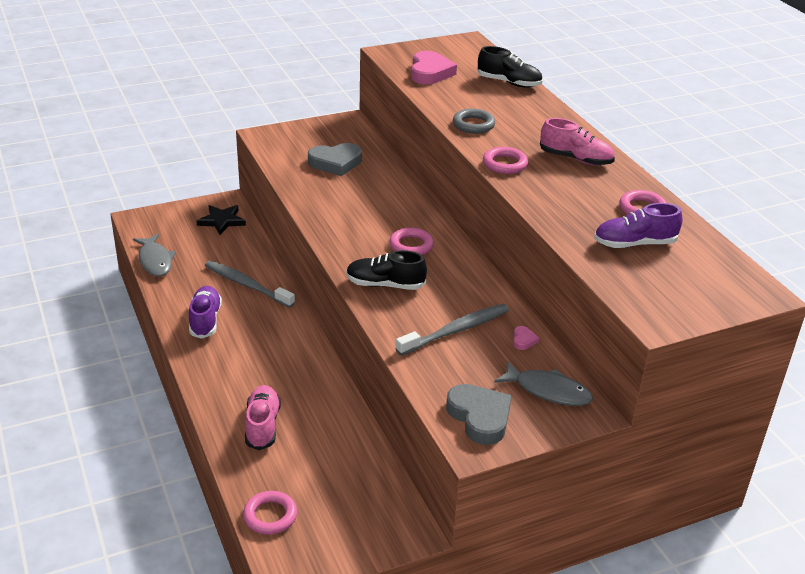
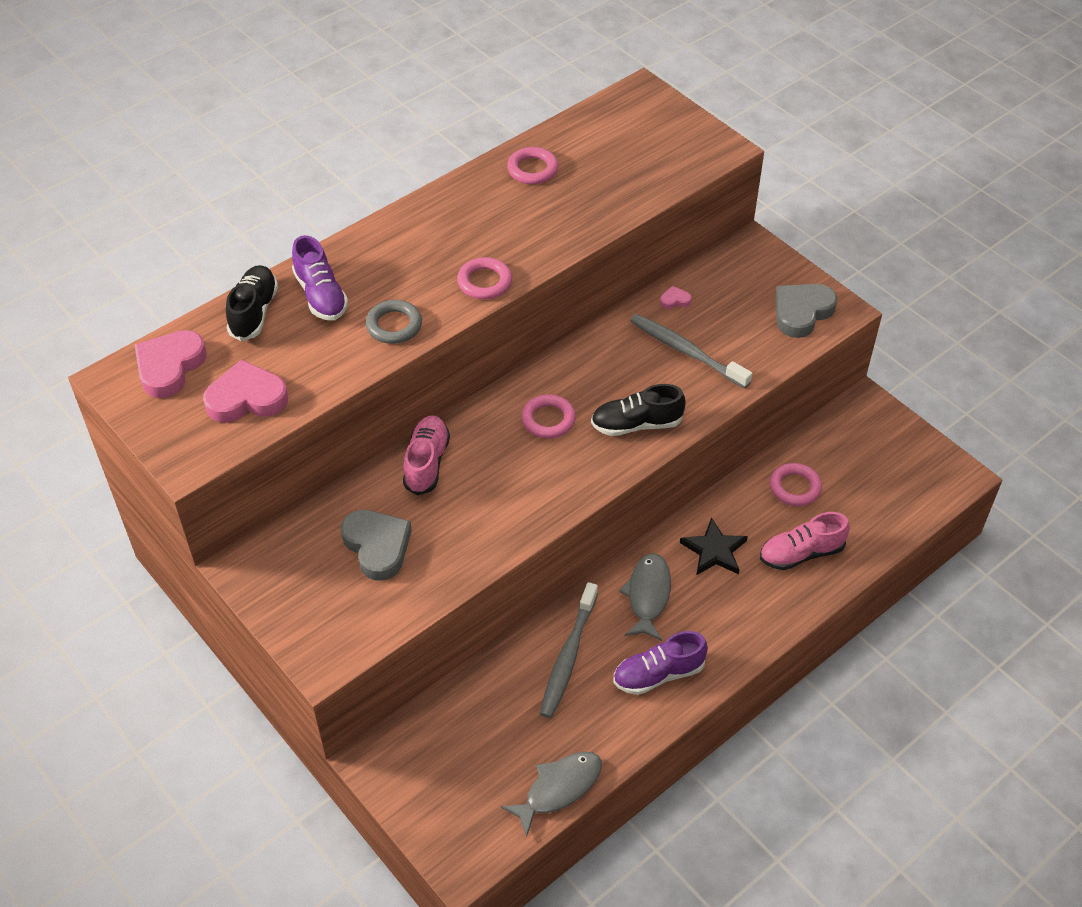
camera: 105 degrees left, 15 degrees up
(222, 221) = (428, 745): black star -> black star (714, 550)
(270, 516) = (909, 508): pink ring -> pink ring (795, 487)
(385, 285) = (636, 424): black shoe -> black shoe turned 90 degrees clockwise
(470, 55) = (170, 367): none -> pink heart
(548, 391) = (740, 274): grey fish -> grey fish (648, 595)
(575, 159) = (445, 227): pink shoe -> pink shoe (426, 463)
(634, 244) = (603, 170): purple shoe -> purple shoe (321, 295)

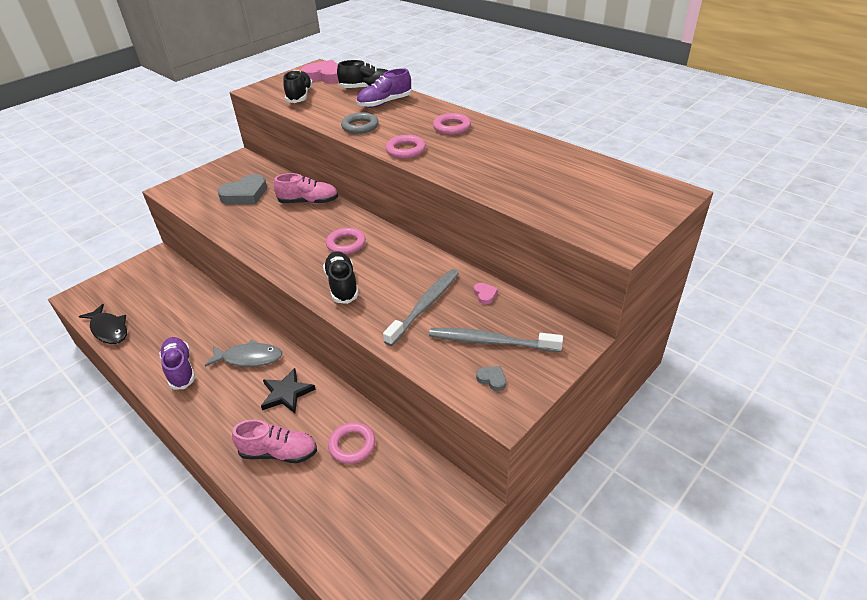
camera: 85 degrees right, 10 degrees down
(246, 398) = (300, 96): pink heart -> black shoe
(532, 169) = (537, 154): pink ring -> pink ring (452, 127)
(558, 789) = (109, 329): grey fish -> black fish
(568, 657) = (205, 323): grey toothbrush -> grey toothbrush (491, 341)
(801, 312) = (492, 379): grey heart -> grey heart, size x0.45
(801, 553) = (279, 452): pink shoe -> pink shoe turned 120 degrees clockwise

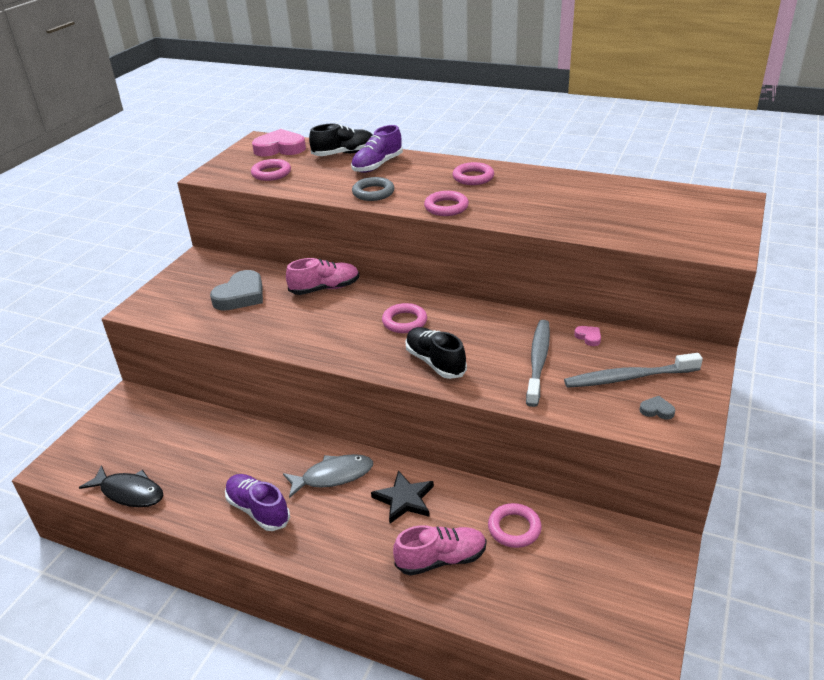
camera: 20 degrees left, 5 degrees down
(300, 96) = (271, 173): black shoe -> pink ring

